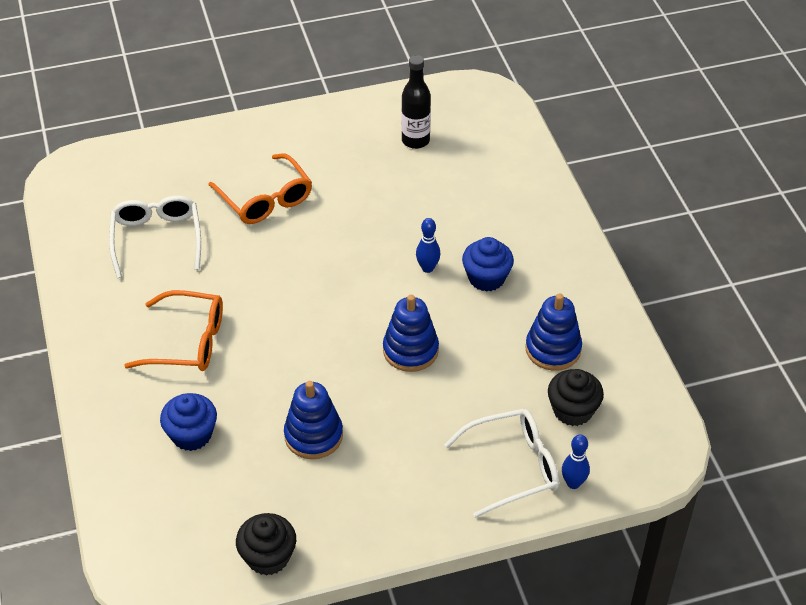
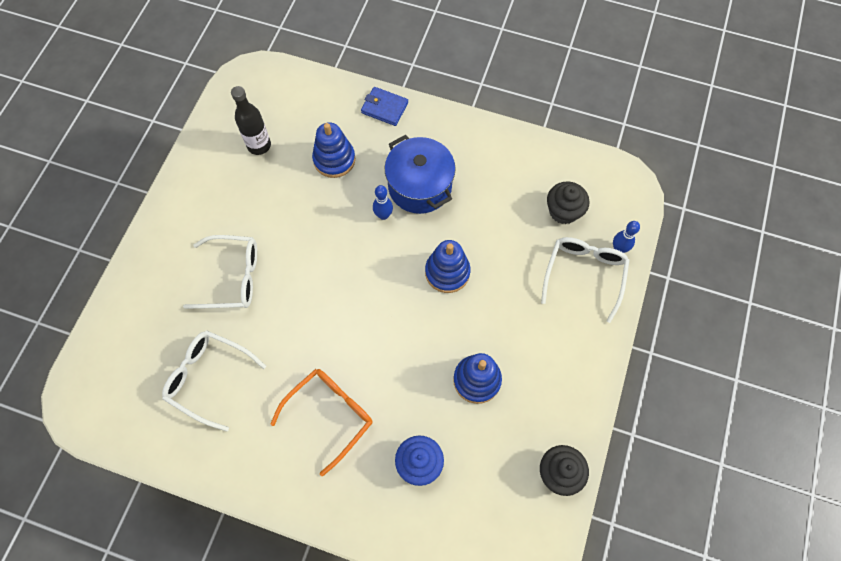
camera: 55 degrees left, 20 degrees up
(265, 199) = (232, 277): orange glasses -> white glasses
(486, 278) = (420, 186): blue cupcake -> blue pot
(548, 204) = (384, 108): none -> blue wallet
(553, 349) = (507, 189): blue stacking toy -> blue stacking toy (334, 160)

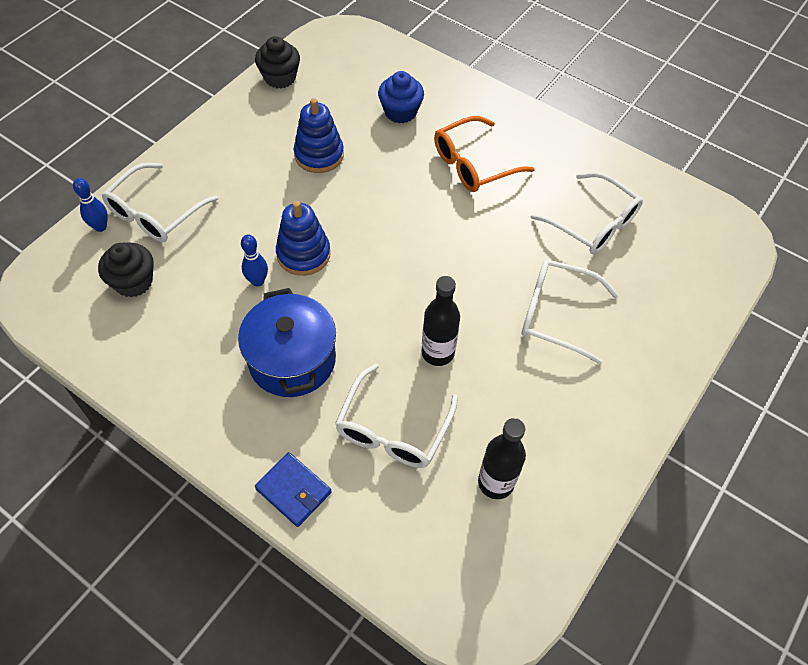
camera: 165 degrees left, 10 degrees down
(317, 220) = (438, 352): none -> black bottle
(334, 160) = (393, 429): blue stacking toy -> white glasses
(383, 215) = (352, 336): blue bowling pin -> blue bowling pin (257, 281)

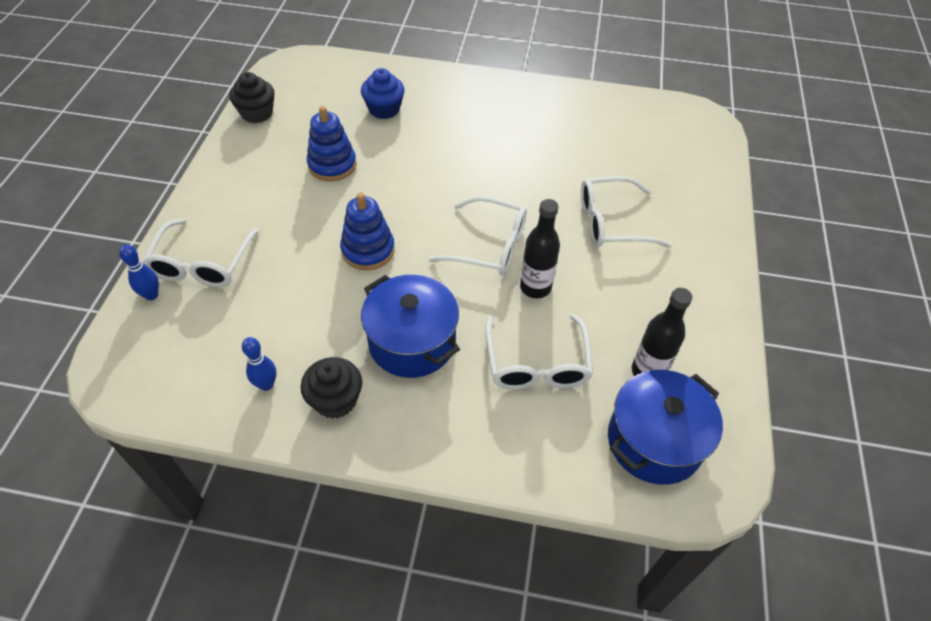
camera: 25 degrees left, 5 degrees down
(133, 282) = (216, 332): black cupcake -> black cupcake (335, 400)
(257, 281) = (339, 288): blue bowling pin -> blue bowling pin (266, 384)
(293, 490) = (482, 452): blue wallet -> none
(458, 553) = (654, 441): none -> blue pot
(473, 164) = (472, 131): orange glasses -> none
(593, 223) = (595, 145): white glasses -> white glasses (489, 246)

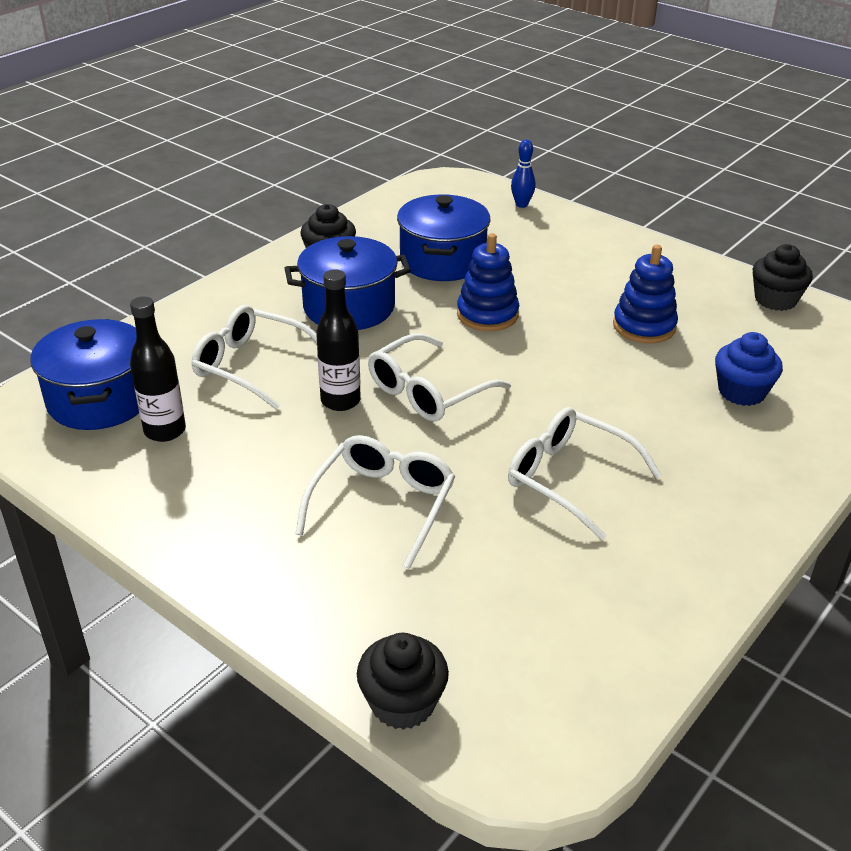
camera: 120 degrees right, 15 degrees down
(202, 264) = (541, 230): white glasses -> white glasses (569, 478)
(266, 384) = (376, 234): blue bowling pin -> none
(295, 311) = (442, 261): none -> blue pot
(721, 163) = (402, 703): none -> black cupcake

